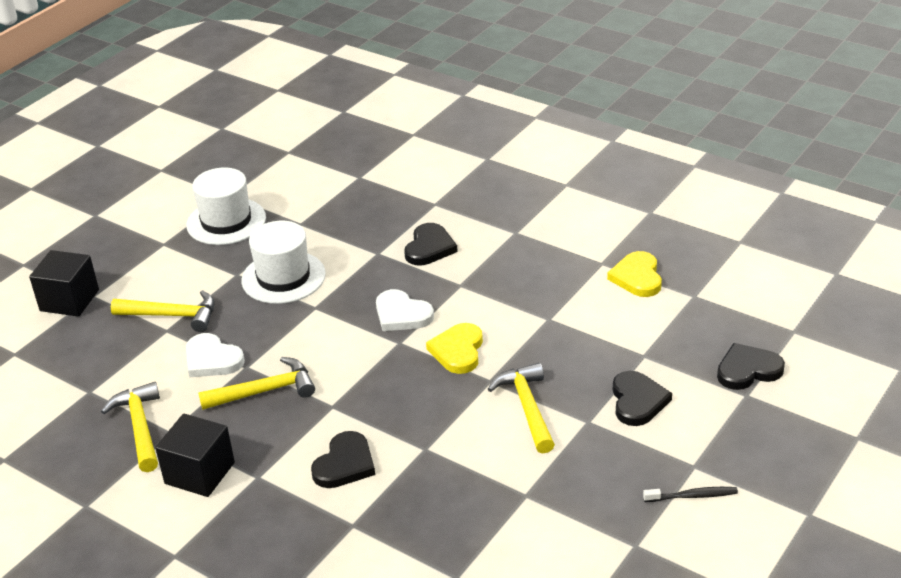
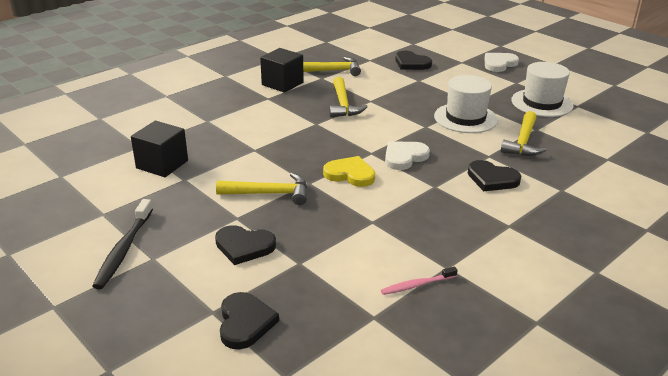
camera: 100 degrees right, 5 degrees down
(69, 300) = (459, 56): black cube -> black cube (162, 164)
(172, 315) = (433, 82): yellow hammer -> yellow hammer (523, 142)
(212, 359) = (382, 91): white heart -> white heart (499, 64)
(345, 464) = (260, 123): black heart -> black heart (411, 63)
(637, 277) = (417, 285): yellow heart -> pink toothbrush
(692, 496) = (124, 250): black toothbrush -> black toothbrush, size x1.67

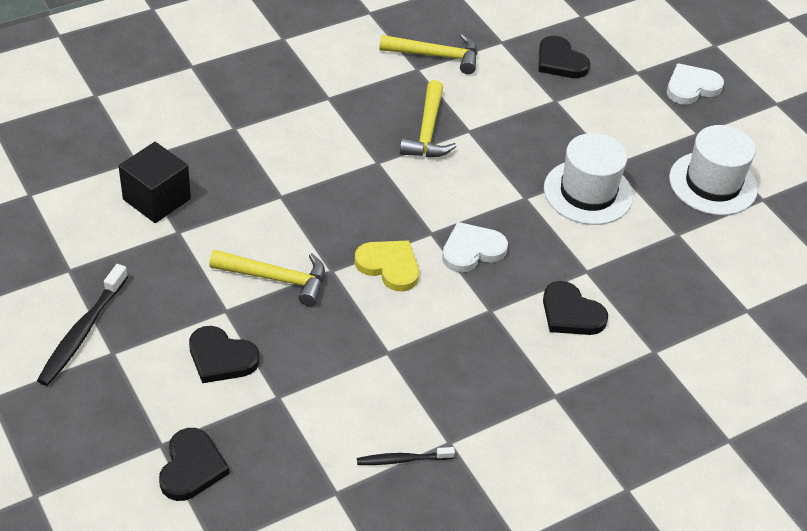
camera: 10 degrees right, 15 degrees up
(282, 83) = (357, 71): black cube -> none
(417, 285) = (402, 460): pink toothbrush -> black toothbrush
(523, 142) = (646, 254): yellow hammer -> none

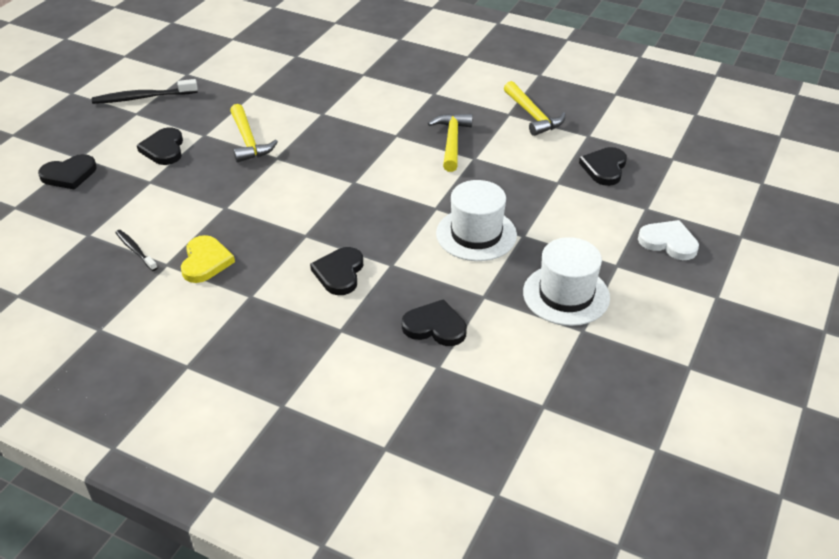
camera: 60 degrees right, 5 degrees down
(157, 199) = (272, 75): black cube -> none
(389, 266) = (303, 177): yellow heart -> yellow heart (205, 261)
(428, 131) = (451, 142): yellow hammer -> yellow hammer turned 120 degrees clockwise
(472, 250) = (355, 205): white heart -> none
(695, 286) = (435, 326): none -> black heart

